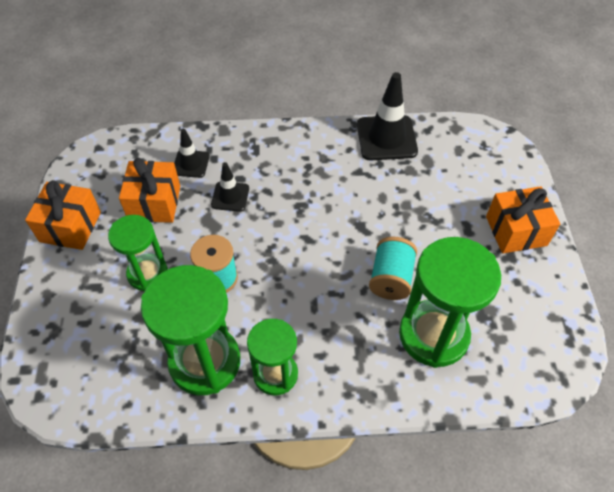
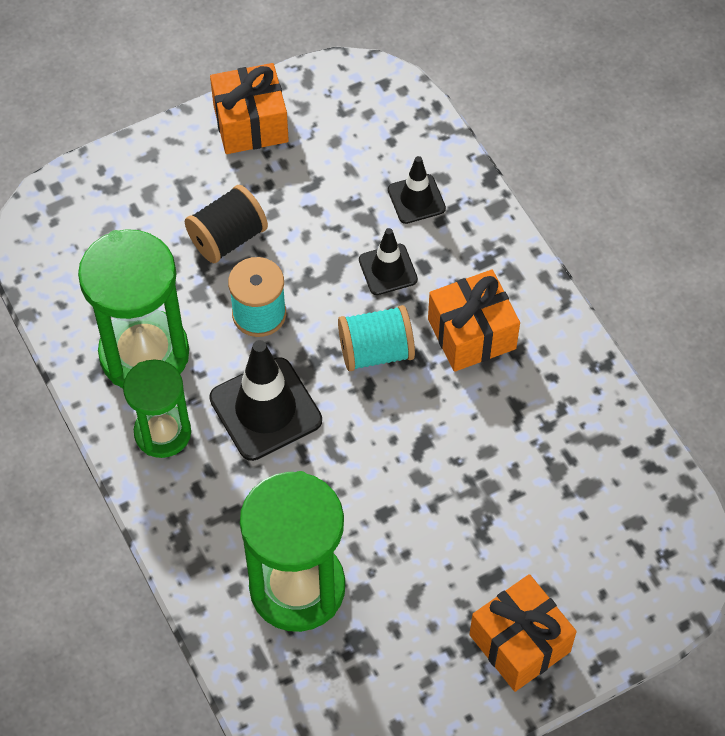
camera: 65 degrees right, 5 degrees up
(147, 273) = (228, 238): green hourglass -> black spool
(154, 203) = (332, 191): orange gift -> orange gift (471, 334)
(386, 138) = (602, 417): black traffic cone -> black traffic cone (265, 409)
(391, 278) = (357, 509): turquoise spool -> turquoise spool (376, 351)

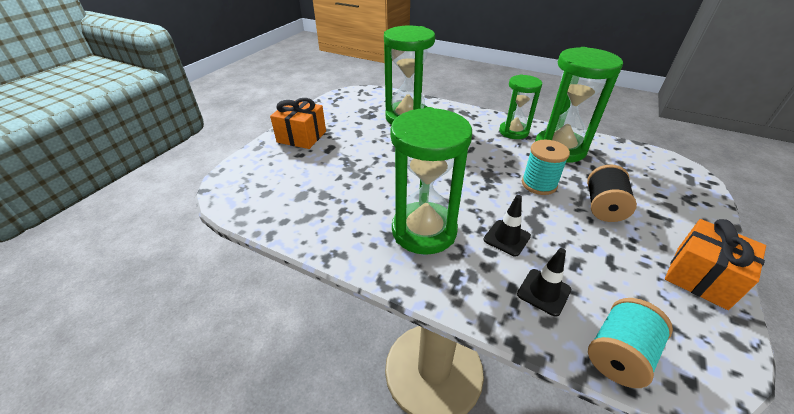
camera: 145 degrees right, 20 degrees down
(265, 409) = (486, 155): black traffic cone -> none
(376, 351) = (465, 197): turquoise spool -> turquoise spool (618, 354)
(471, 334) = (424, 231): orange gift -> green hourglass

